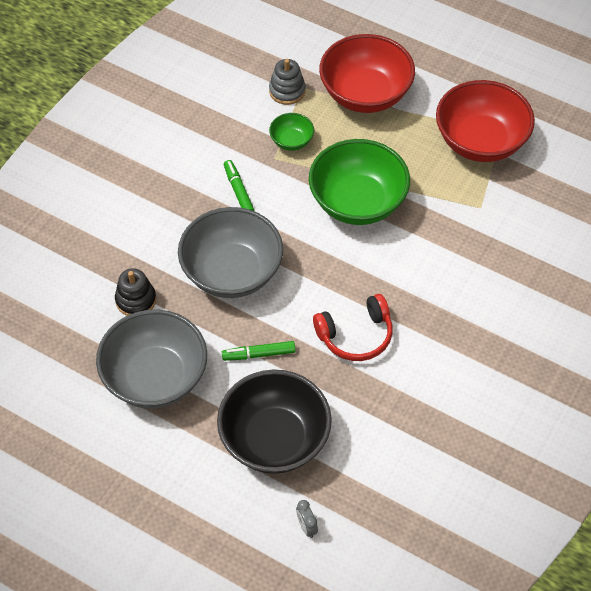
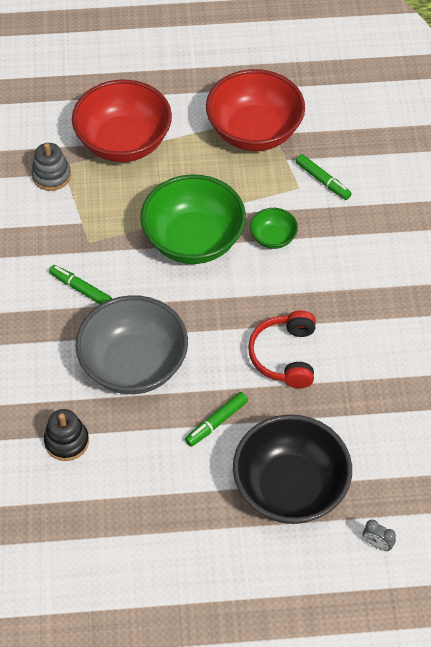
camera: 35 degrees left, 0 degrees up
(155, 377) = (142, 499): grey bowl -> none
(291, 141) = (92, 218): green bowl -> green bowl (273, 238)
(356, 335) = (285, 355): red headphones -> red headphones turned 150 degrees clockwise
(505, 213) = (323, 181): none -> green marker

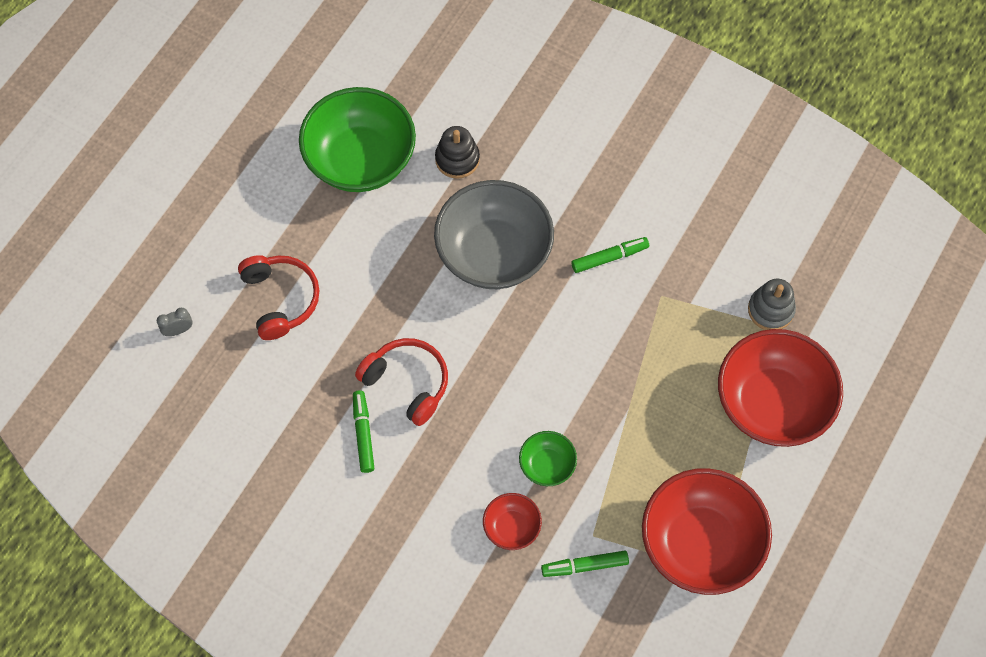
camera: 125 degrees right, 10 degrees up
(193, 240) = (597, 389): green bowl -> green bowl (360, 159)
(216, 422) = (385, 282): green marker -> green marker (363, 434)
(290, 487) = (280, 299): black bowl -> red headphones
(333, 233) = (511, 527): none -> red bowl

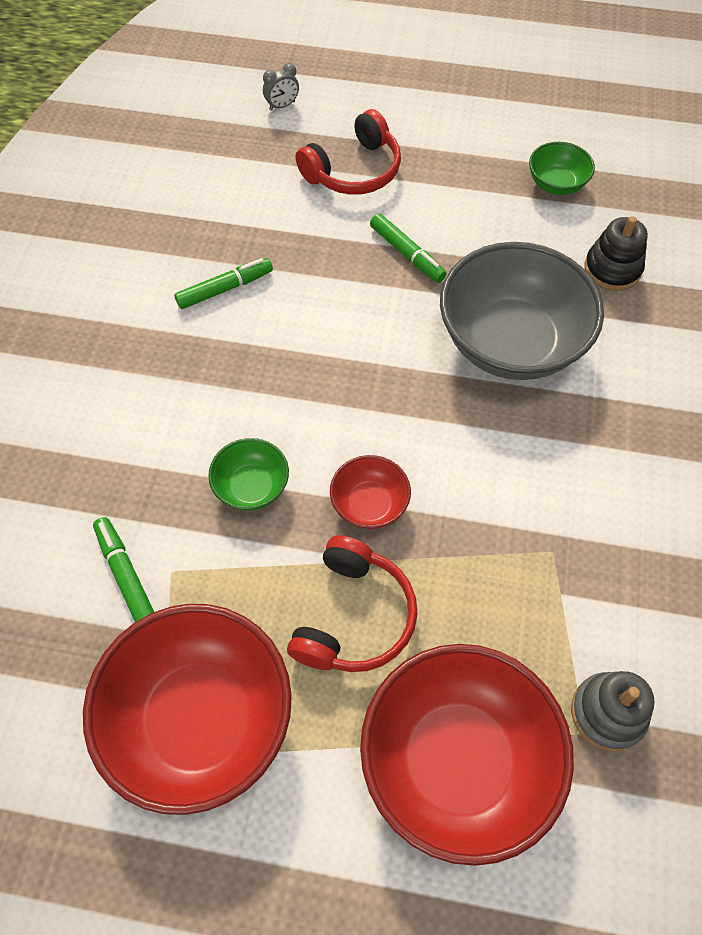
camera: 70 degrees right, 5 degrees down
(178, 330) = (282, 106): grey clock -> grey clock turned 105 degrees clockwise
(360, 159) = (556, 184): green bowl -> green bowl, size x0.46
(407, 383) = (303, 309): red headphones -> red headphones (353, 616)
(511, 527) = (155, 473): red bowl -> red bowl (369, 504)
(609, 257) = (574, 470): green marker -> green marker (407, 254)

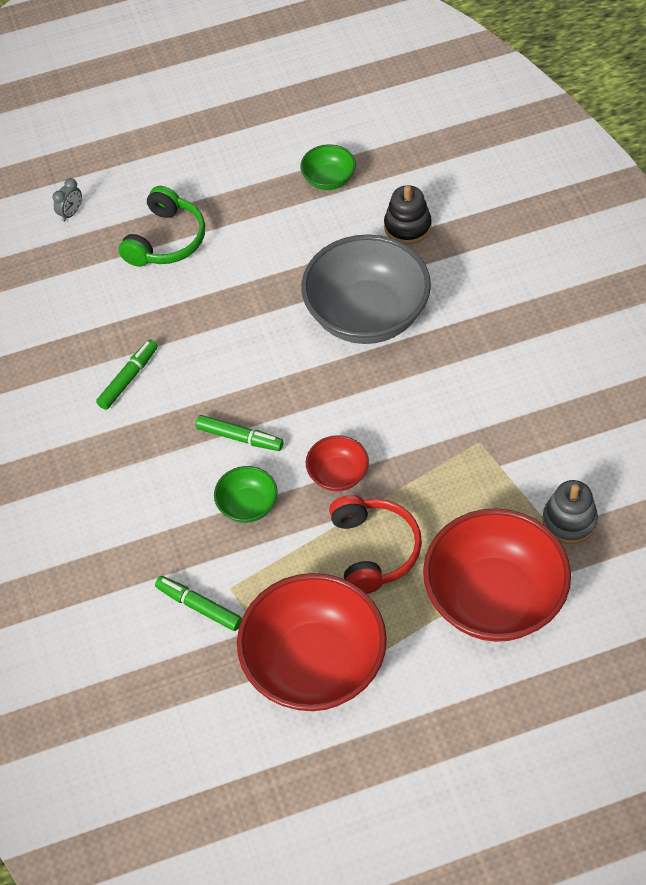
camera: 25 degrees left, 5 degrees down
(354, 170) = (166, 240): red headphones -> green headphones
(407, 254) = (250, 286): green marker -> green marker (240, 437)

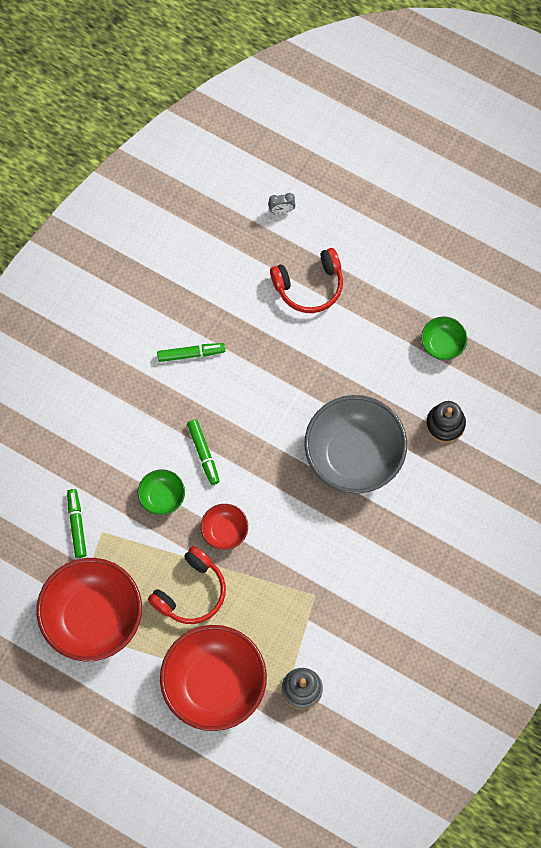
camera: 45 degrees right, 15 degrees up
(166, 240) = (309, 286): green headphones -> red headphones

